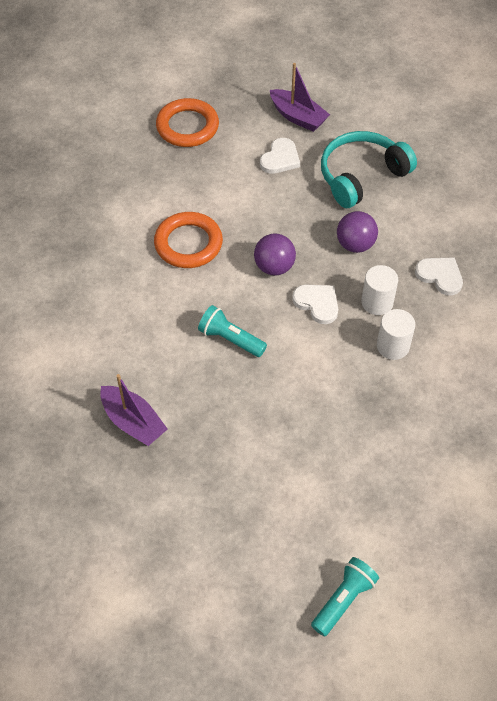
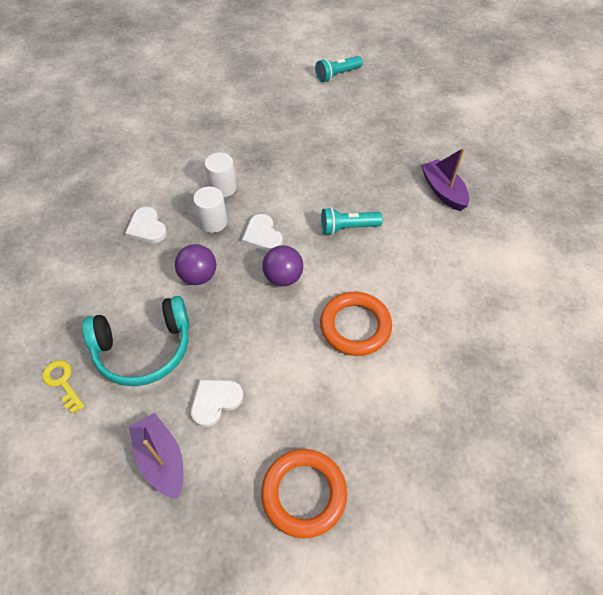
camera: 160 degrees left, 0 degrees up
(230, 339) = (347, 228): turquoise flashlight -> turquoise flashlight turned 120 degrees clockwise
(406, 137) = (62, 382): none -> yellow key

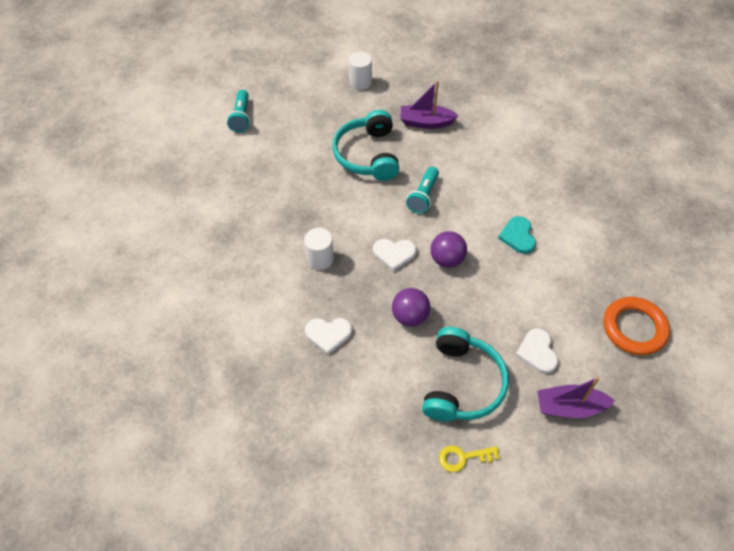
camera: 60 degrees left, 0 degrees up
(213, 222) = (356, 282): white cylinder -> white cylinder (360, 82)
(355, 326) = (518, 236): orange ring -> turquoise heart
(364, 168) = (367, 155): none -> turquoise headphones

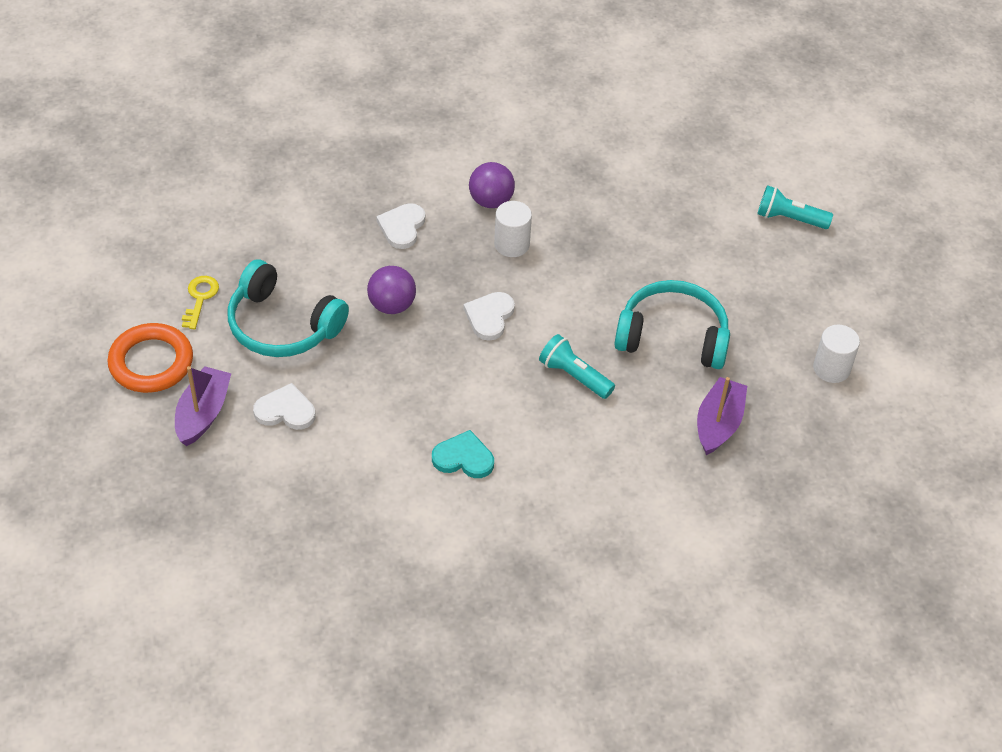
camera: 105 degrees right, 5 degrees down
(447, 259) = (458, 367): purple ball -> purple ball (491, 201)
(634, 328) = (267, 528): orange ring -> orange ring (151, 362)

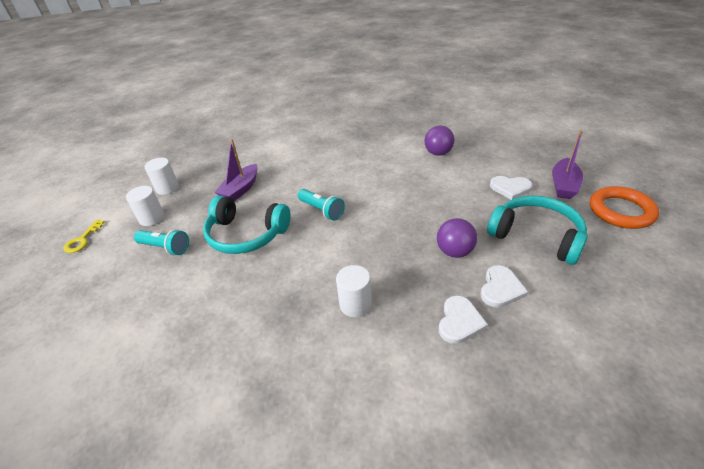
camera: 170 degrees left, 10 degrees down
(200, 298) = (615, 254): yellow key -> yellow key (82, 240)
(463, 458) = (394, 171): turquoise heart -> none
(489, 317) = (377, 245): white heart -> white heart (500, 288)
(491, 201) = (372, 352): purple ball -> purple ball (438, 153)
(789, 219) = (93, 333): turquoise flashlight -> turquoise flashlight (165, 248)
(848, 431) = (167, 188): none -> white cylinder

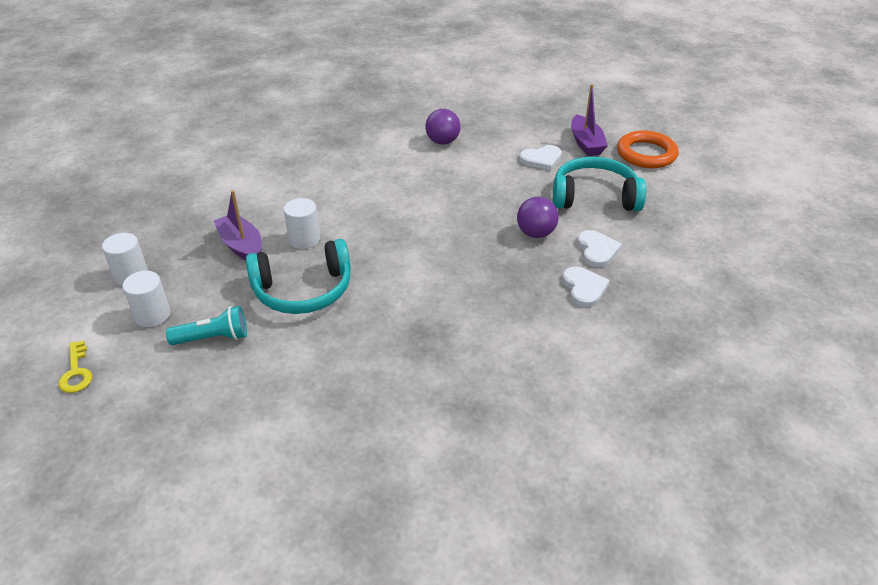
camera: 35 degrees left, 0 degrees up
(241, 189) = (241, 246): purple boat -> purple boat turned 150 degrees clockwise
(321, 210) = (367, 238): turquoise flashlight -> none
(355, 304) = (484, 310): white cylinder -> white cylinder (304, 239)

